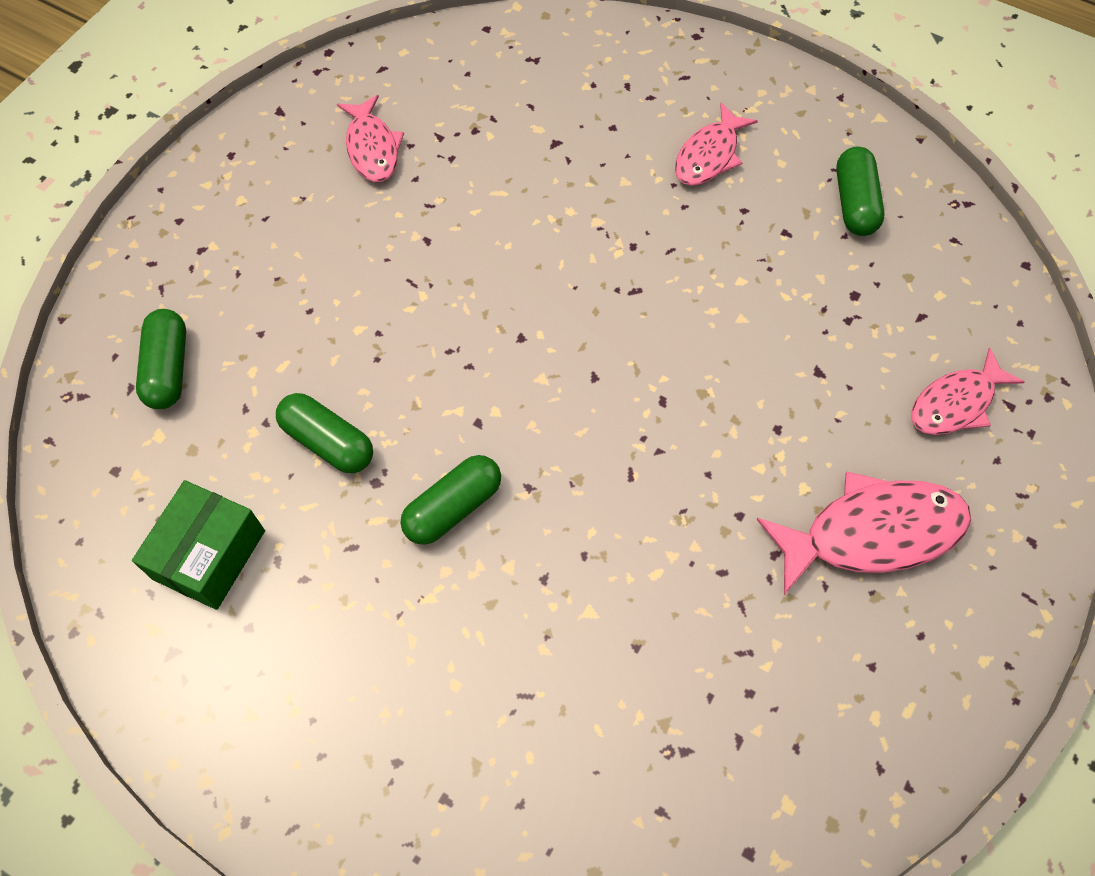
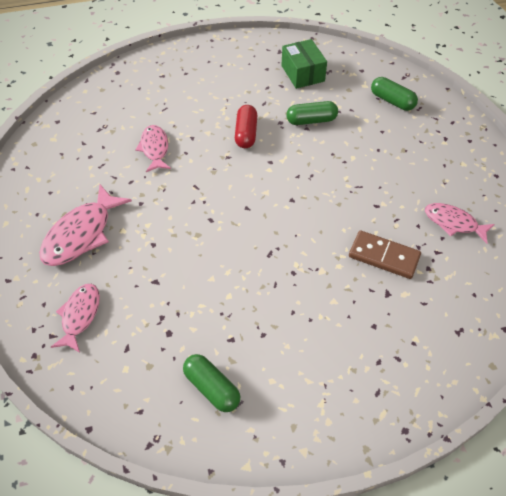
camera: 135 degrees right, 10 degrees down
(453, 507) = (246, 133): green capsule -> red capsule
(505, 179) = (384, 256): none -> brown domino
(709, 155) = (311, 351): pink fish -> pink fish (154, 149)

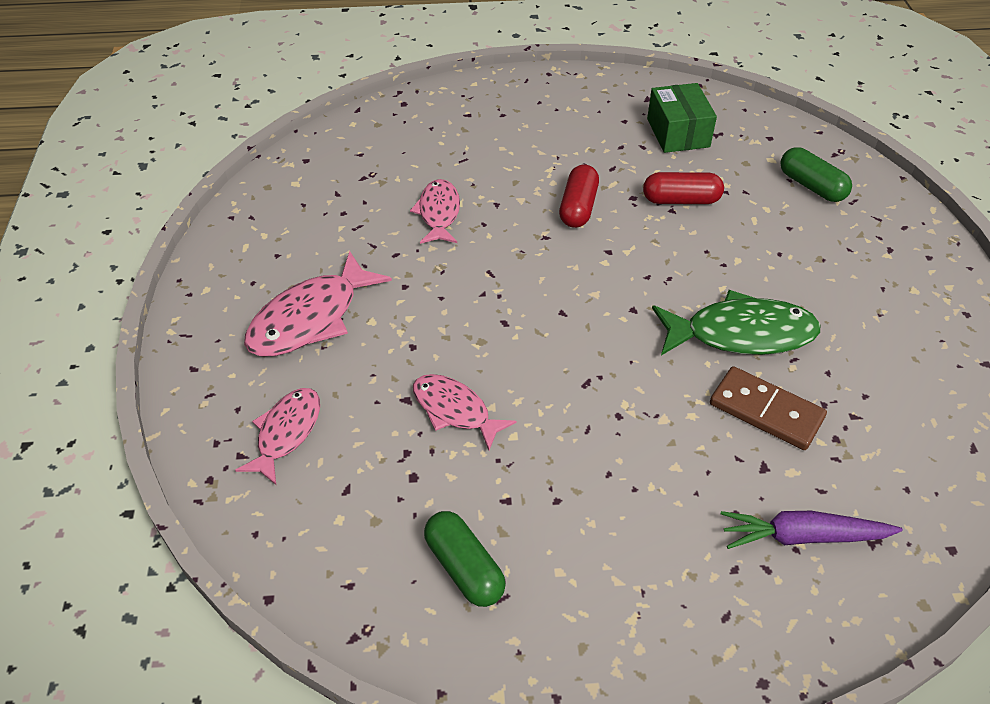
camera: 10 degrees right, 5 degrees down
(311, 120) = (681, 200): green capsule -> red capsule
(362, 207) = (741, 334): none -> green fish
(416, 334) = (803, 536): none -> purple carrot
(453, 223) = (886, 376): pink fish -> pink fish (455, 410)

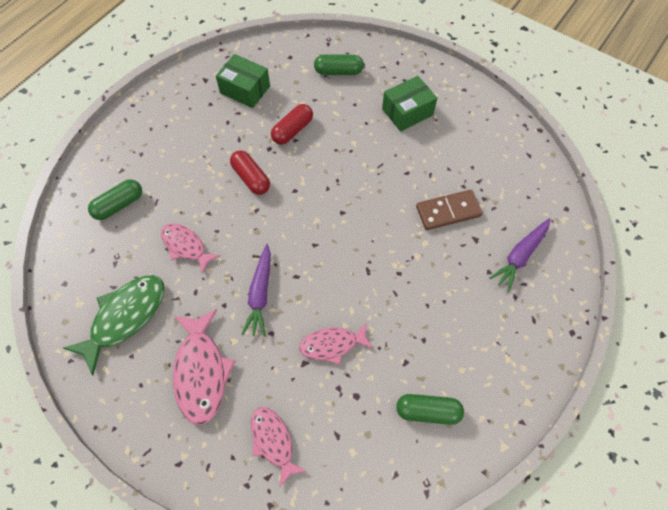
camera: 50 degrees left, 15 degrees up
(428, 138) = (119, 205): none -> green capsule
(449, 306) = (260, 294): none -> purple carrot
(741, 334) = (398, 181): green fish -> green fish (125, 317)
(849, 280) = (407, 112): none -> green box

